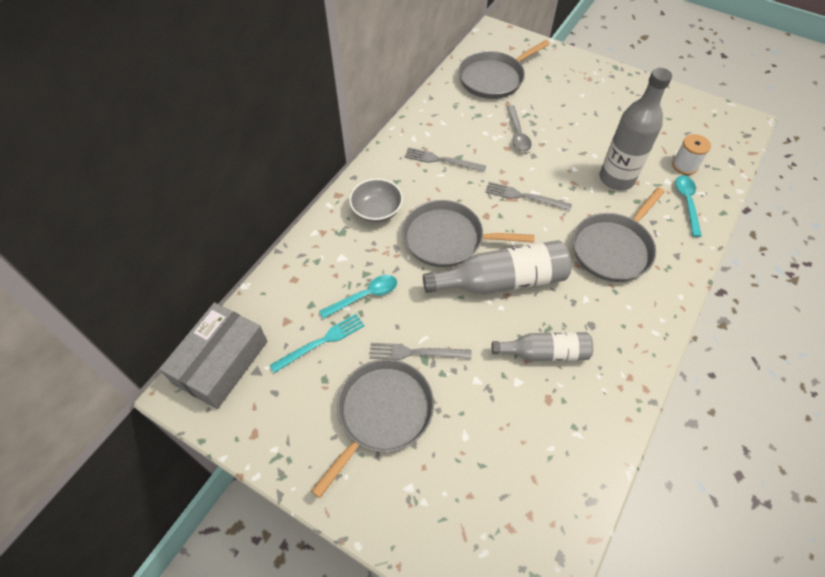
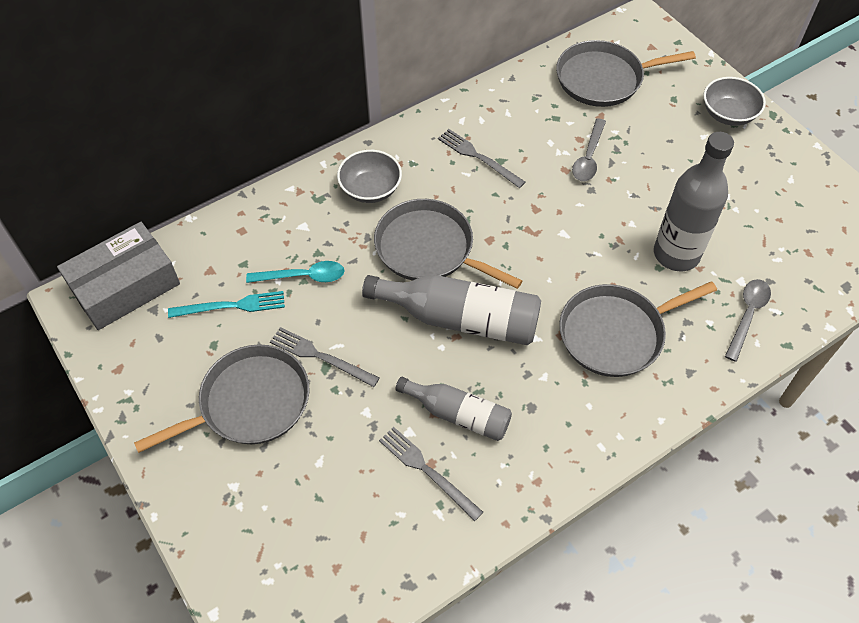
camera: 25 degrees right, 0 degrees up
(524, 196) = (548, 234): grey fork -> grey fork (427, 471)
(588, 75) = (728, 114): none -> grey bowl
(684, 165) = (777, 270): white spool -> none
(687, 203) = (747, 315): turquoise spoon -> grey spoon

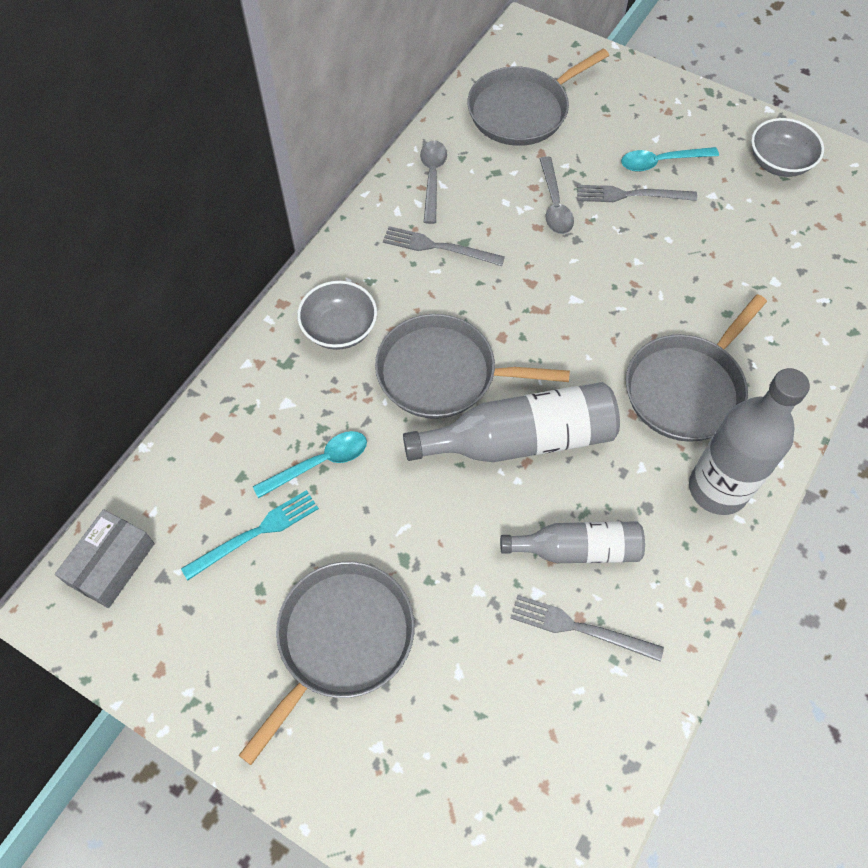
camera: 25 degrees left, 5 degrees up
(125, 286) = (111, 563): grey box -> grey box, size x0.65
(320, 357) = (392, 549): grey fork -> grey fork (631, 195)
(676, 254) = (698, 277): grey bottle -> grey bottle (717, 489)
(697, 155) = (661, 162): none -> turquoise spoon
(728, 114) = (667, 106): grey bowl -> grey bowl (778, 163)
(747, 315) = (801, 316): grey spoon -> grey spoon (432, 178)

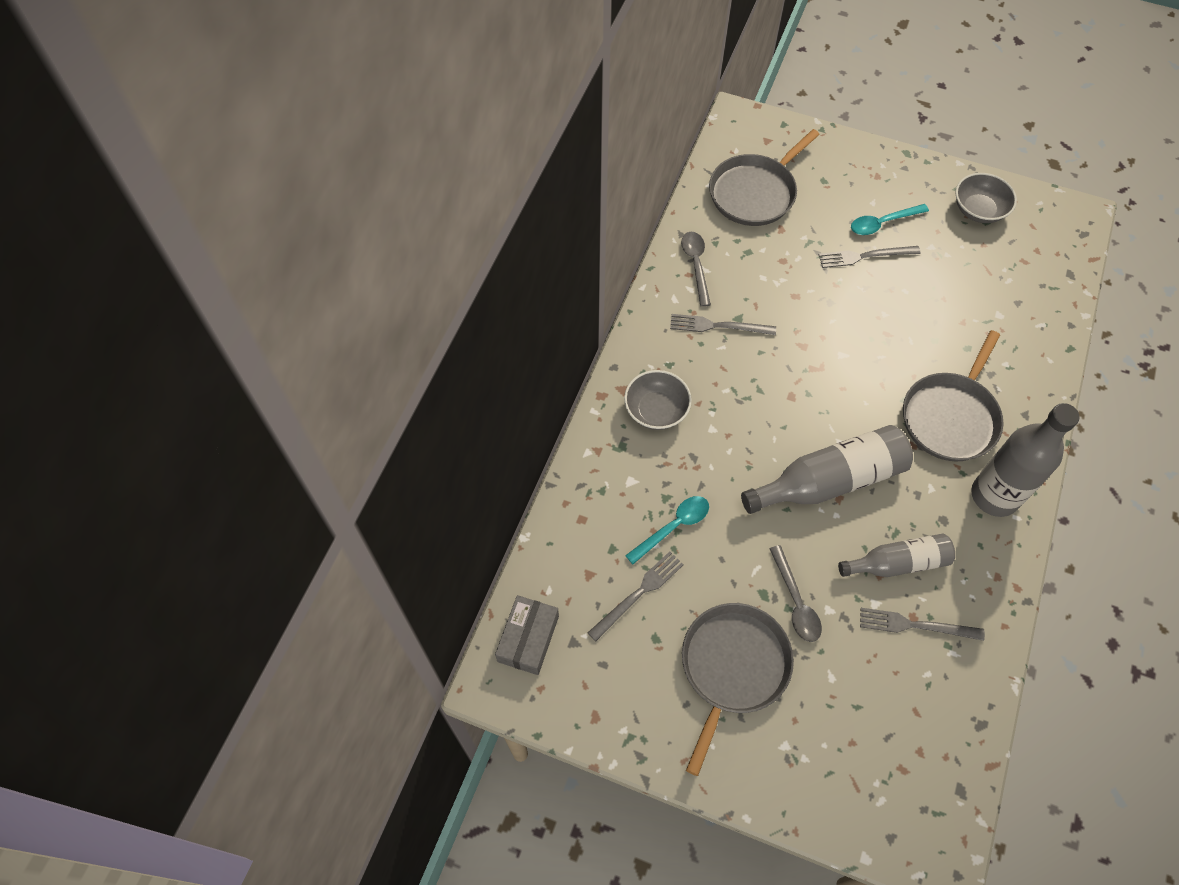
camera: 10 degrees left, 0 degrees up
(255, 533) = (638, 593): turquoise fork -> grey fork
(443, 373) = (752, 435): grey pan -> none
(554, 204) = (804, 273): grey spoon -> grey spoon (795, 602)

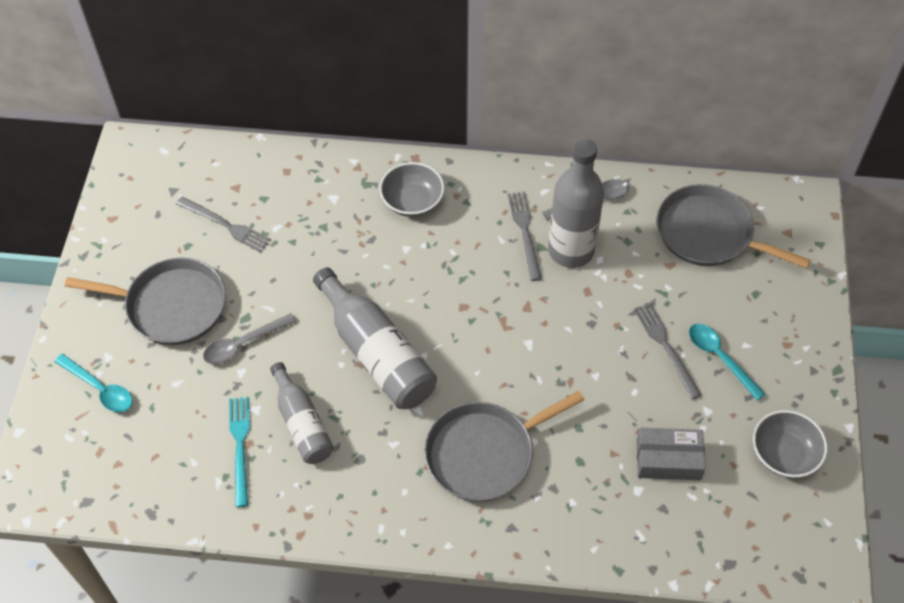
camera: 75 degrees right, 5 degrees down
(528, 638) = (170, 160): grey box -> grey box (668, 459)
(673, 527) = (295, 238): turquoise spoon -> turquoise spoon (100, 388)
(916, 625) = (240, 446): grey fork -> turquoise fork
(951, 417) = (484, 453): grey pan -> grey pan turned 45 degrees counterclockwise
(994, 496) = (400, 504): grey bottle -> grey bottle (571, 250)

